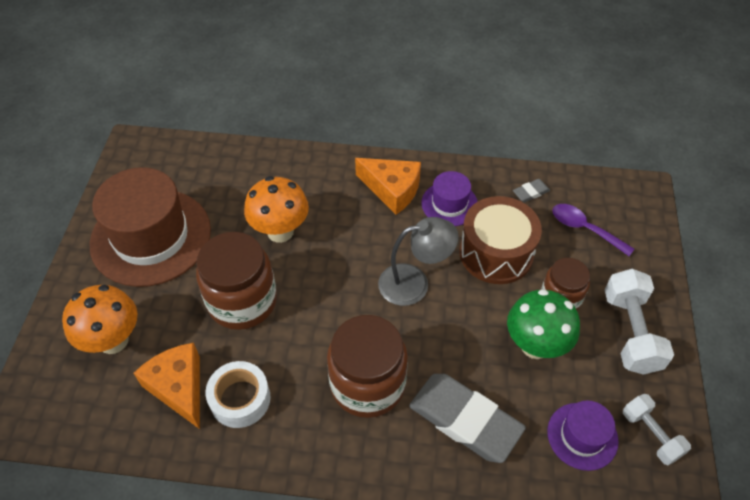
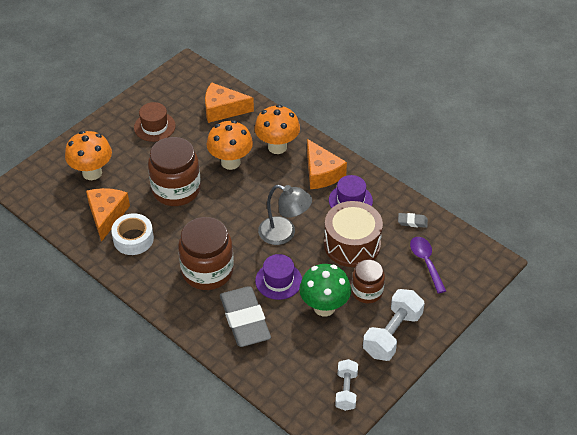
camera: 35 degrees right, 5 degrees down
(151, 237) = (154, 127): brown hat -> brown hat, size x0.49
(219, 174) = (223, 109): none -> orange cheese
(318, 185) = (277, 147): none -> orange mushroom
(582, 436) = (304, 367): purple hat -> purple hat (278, 280)

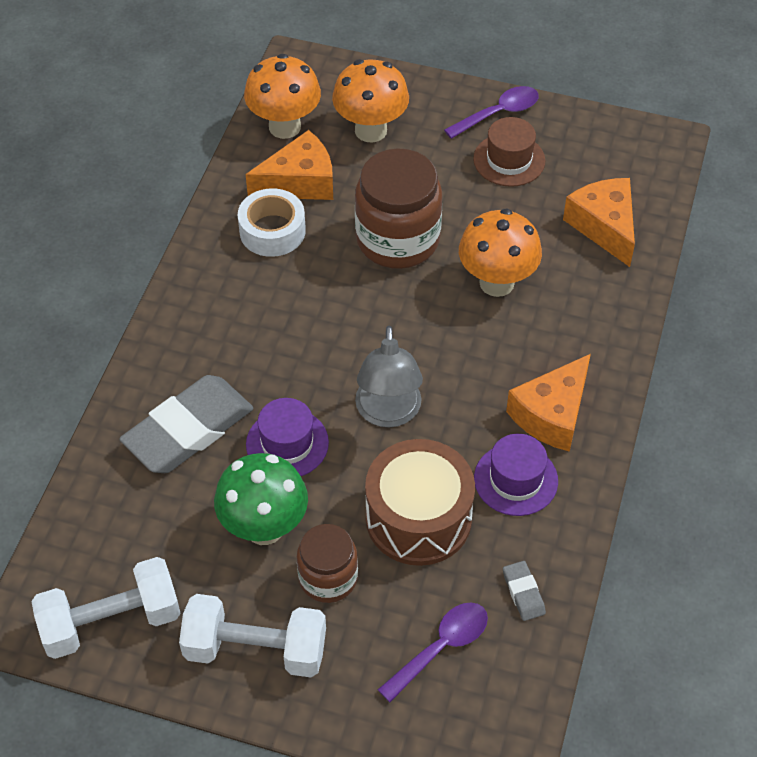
camera: 65 degrees right, 5 degrees up
(120, 118) = (498, 113): none -> purple spoon
(207, 271) = (259, 344): brown jar -> none
(277, 147) = (571, 330): orange mushroom -> orange mushroom (284, 127)
(346, 390) = (111, 622): white dumbbell -> white dumbbell, size x1.60

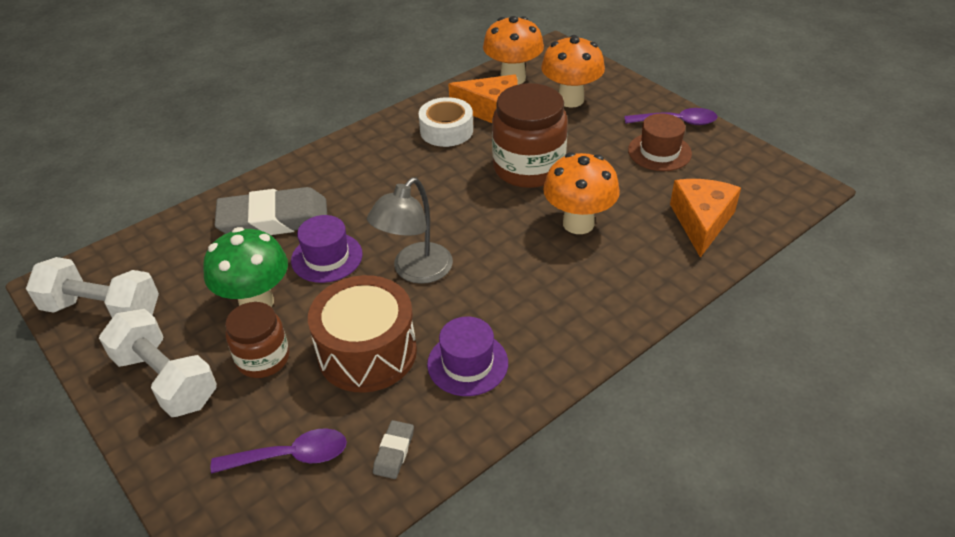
camera: 35 degrees right, 10 degrees down
(552, 414) = (541, 331): orange cheese -> none

